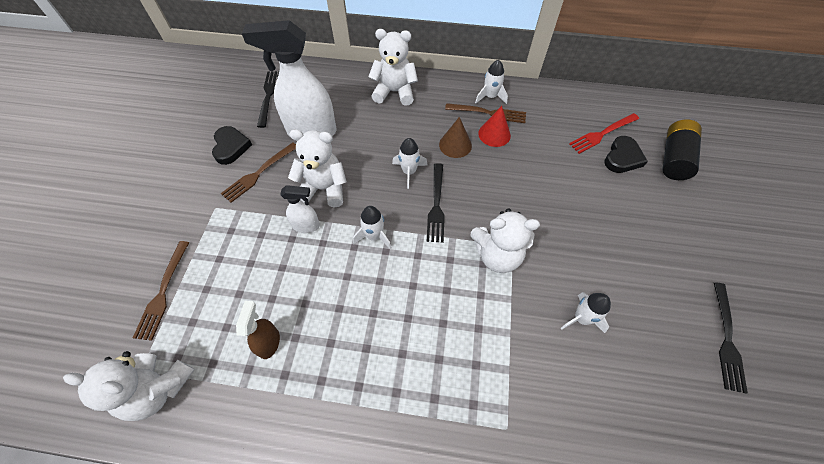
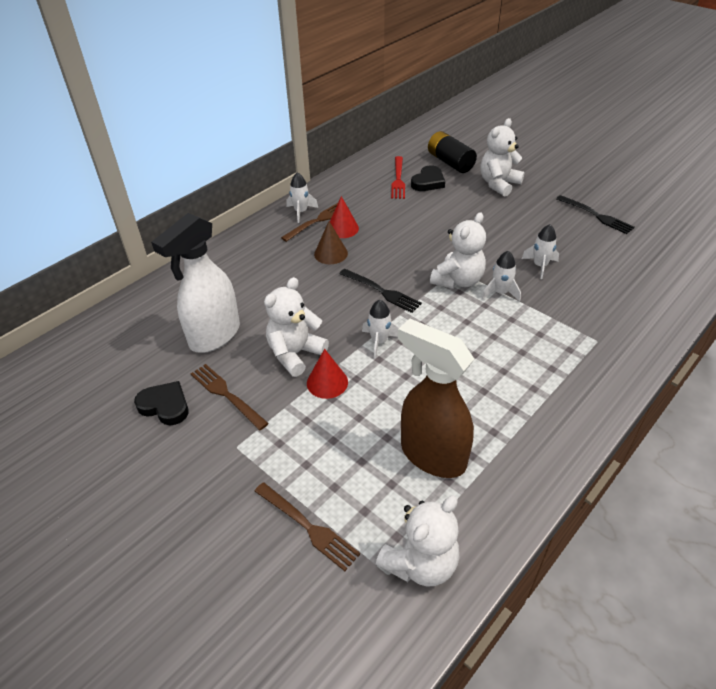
camera: 55 degrees left, 15 degrees down
(259, 173) = (226, 395): brown fork -> brown fork turned 150 degrees clockwise
(268, 96) = (126, 350): black fork -> none
(269, 342) = (432, 455): brown spray bottle -> brown spray bottle, size x2.09
(306, 226) = (327, 382): white spray bottle -> red cone
(394, 92) = (229, 261): white teddy bear -> white teddy bear (498, 184)
(409, 172) = (331, 292): white rocket -> white rocket (500, 293)
(622, 158) = (428, 182): black heart -> black heart turned 60 degrees clockwise

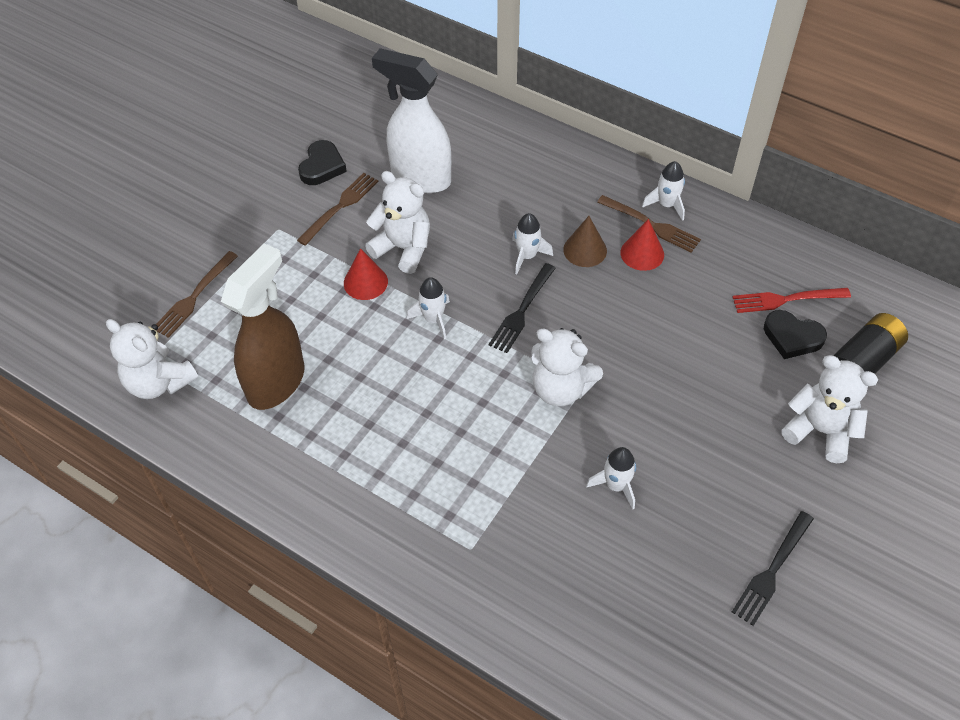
camera: 80 degrees right, 10 degrees up
(500, 293) = (546, 437): white rocket -> white rocket (527, 256)

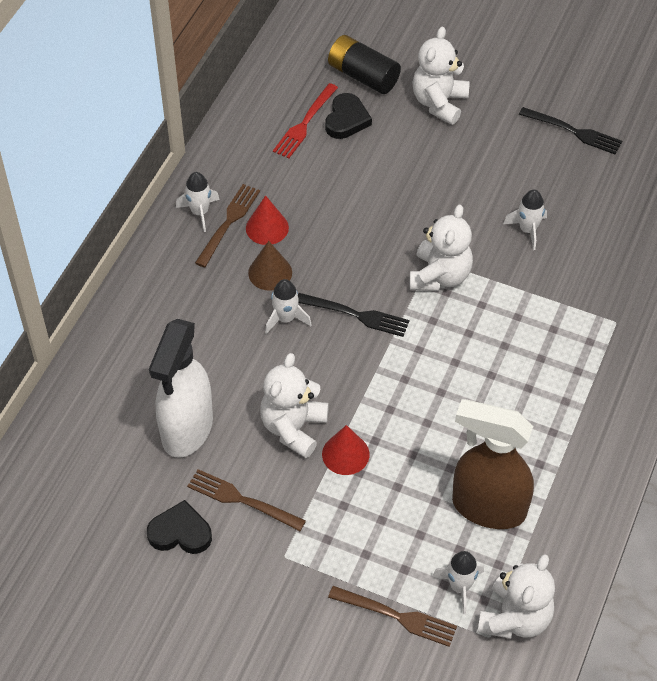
camera: 100 degrees left, 0 degrees up
(433, 319) = (381, 386): white rocket -> white rocket (459, 586)
(786, 300) = (305, 123): red fork -> red fork turned 45 degrees clockwise

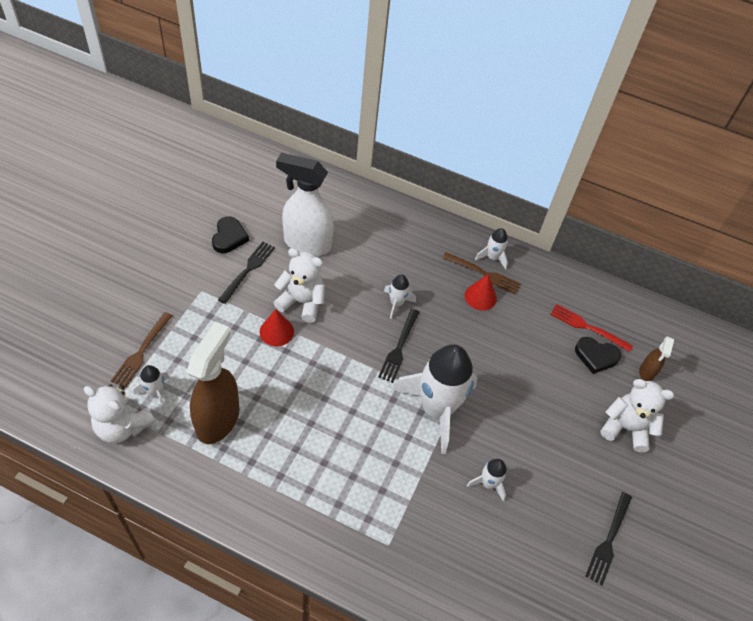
camera: 85 degrees right, 0 degrees up
(242, 500) = (248, 270): brown fork -> black fork
(270, 272) = (438, 296): brown cone -> none
(363, 76) = (647, 372): black battery -> brown spray bottle
(439, 276) = (437, 409): white teddy bear -> white rocket

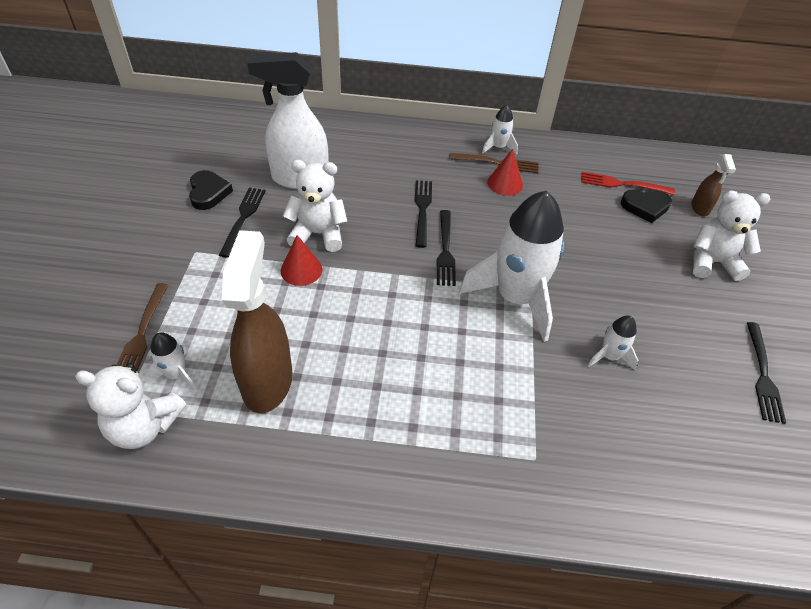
camera: 15 degrees left, 5 degrees down
(396, 303) = (422, 210): white rocket -> black fork

